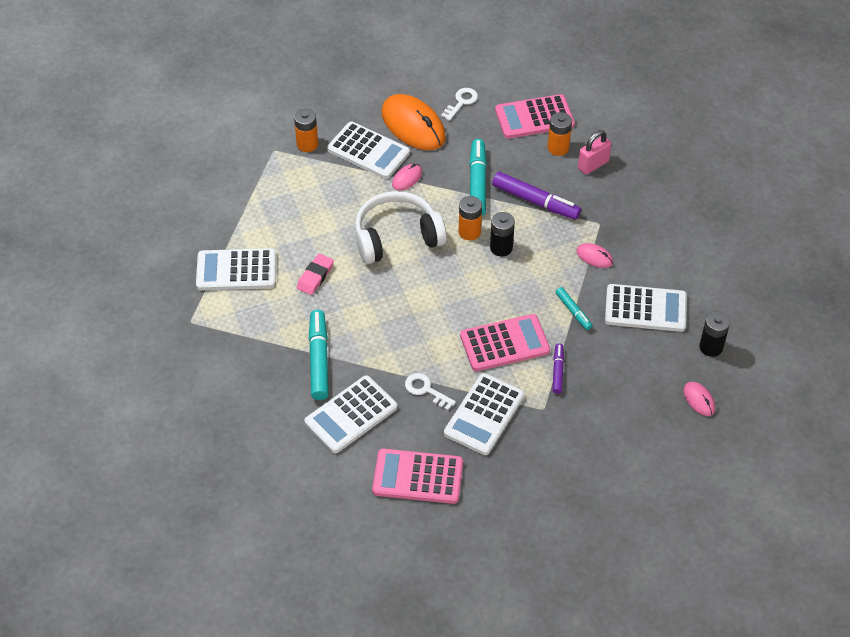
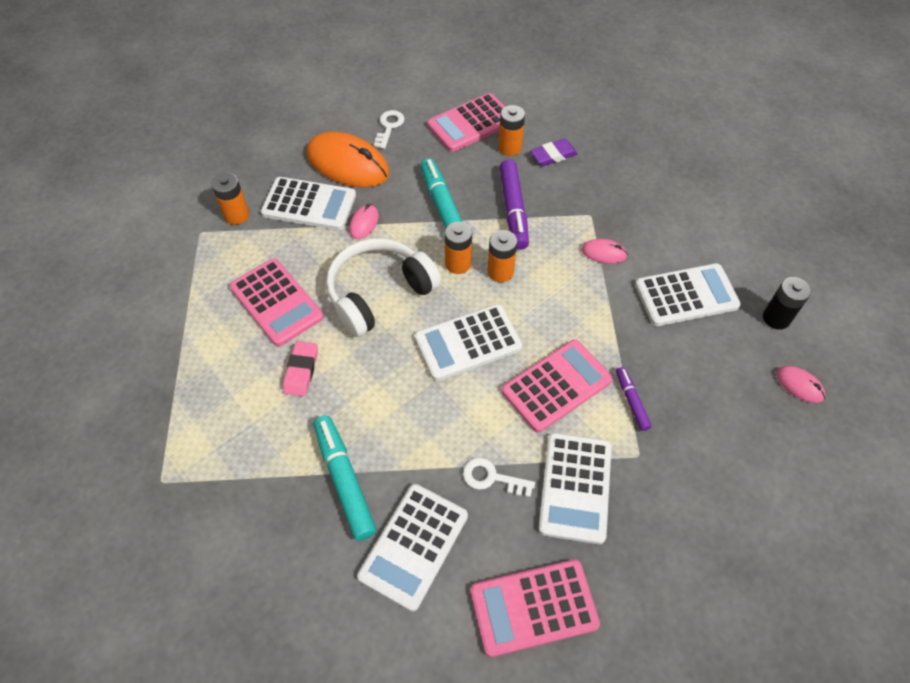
camera: 20 degrees left, 5 degrees up
(236, 270) = (200, 393): white calculator -> white calculator (468, 343)
(315, 221) = (277, 302): none -> pink calculator
(501, 248) = (500, 272): black battery -> orange battery
(535, 201) = (513, 210): purple marker -> purple marker turned 75 degrees clockwise
(573, 311) = (613, 322): turquoise marker -> none
(593, 165) = (553, 155): pink padlock -> purple eraser

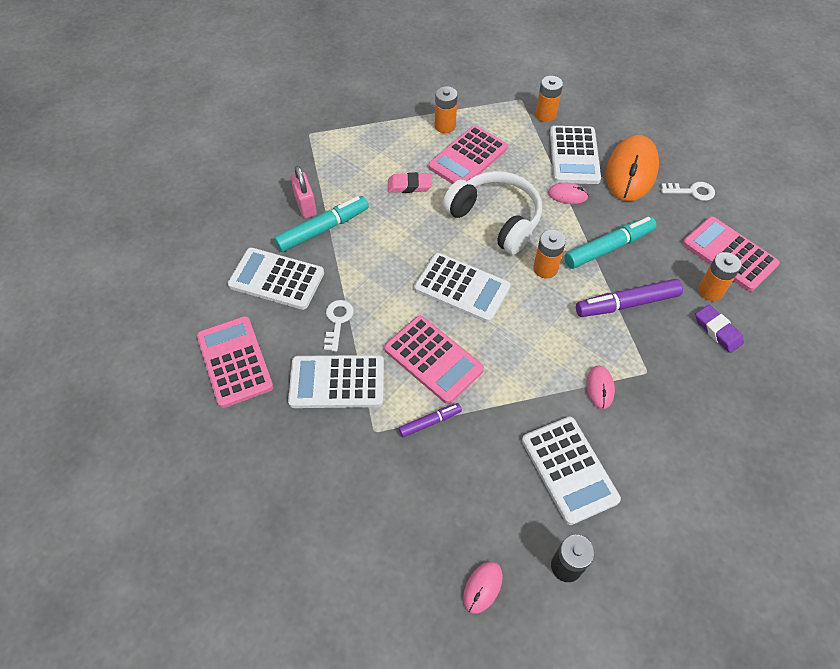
camera: 80 degrees right, 0 degrees up
(297, 498) = (306, 205): none -> pink padlock
(468, 343) = (462, 288): white calculator -> white calculator turned 150 degrees clockwise
(500, 272) = (546, 302): orange battery -> orange battery (445, 126)

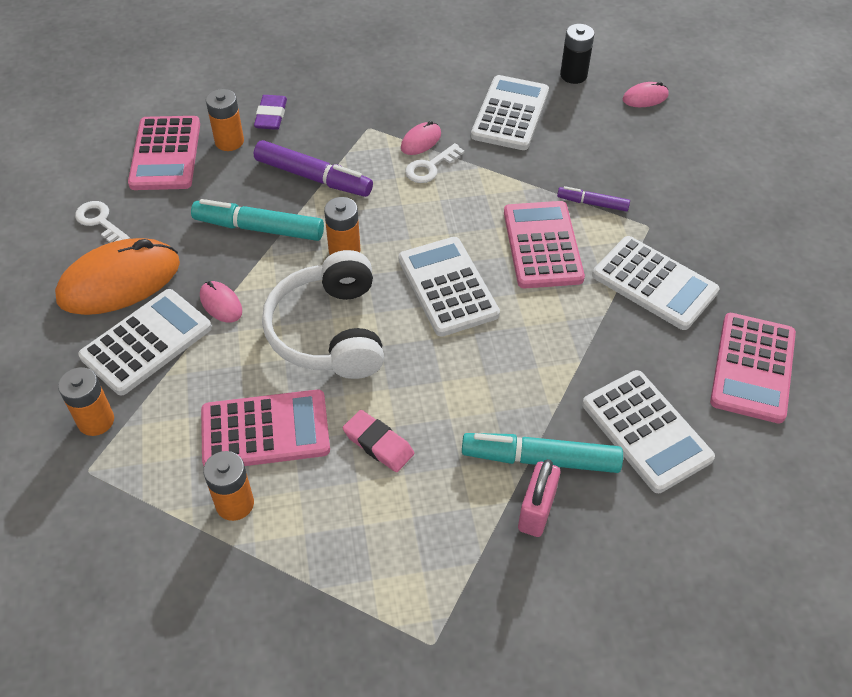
camera: 140 degrees left, 5 degrees down
(337, 321) = (609, 338): white key -> white key (430, 167)

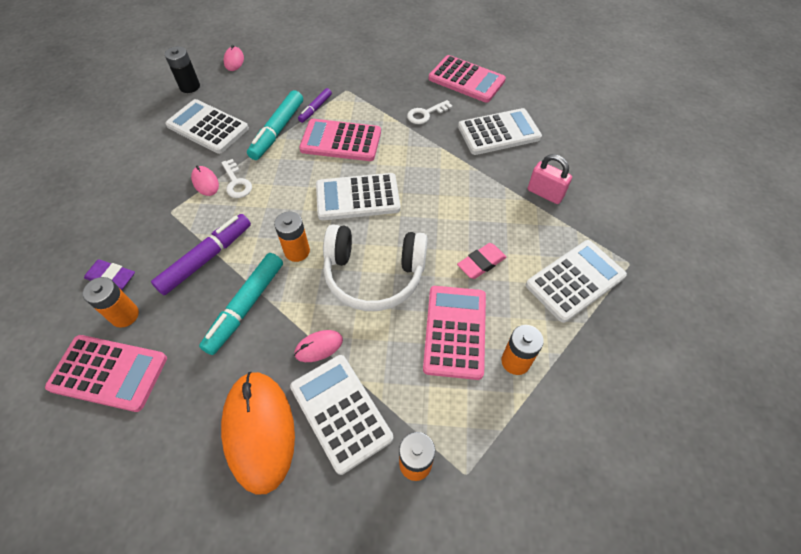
camera: 75 degrees left, 5 degrees up
(100, 221) = (170, 444): white key -> white key (425, 114)
(540, 459) = (509, 183): turquoise marker -> turquoise marker (277, 131)
(654, 283) = (393, 100): white calculator -> white calculator (575, 280)

